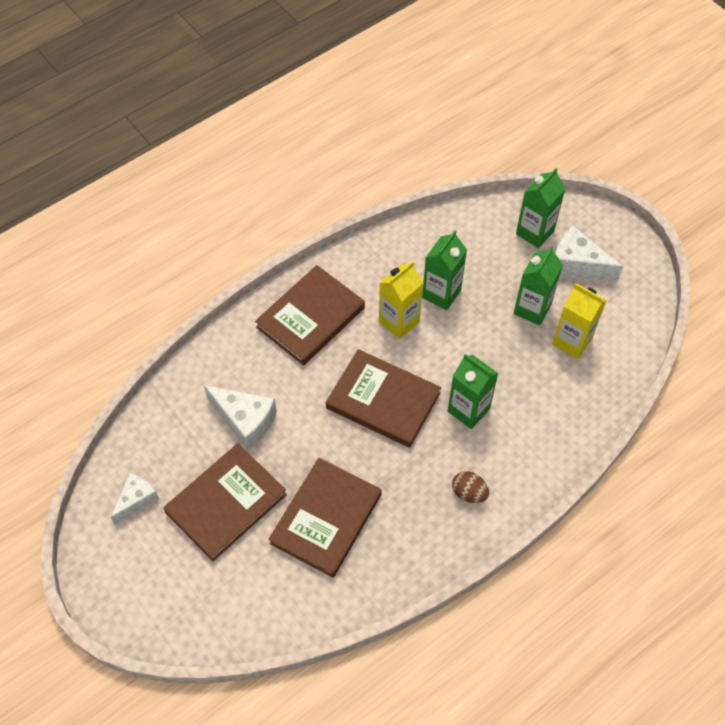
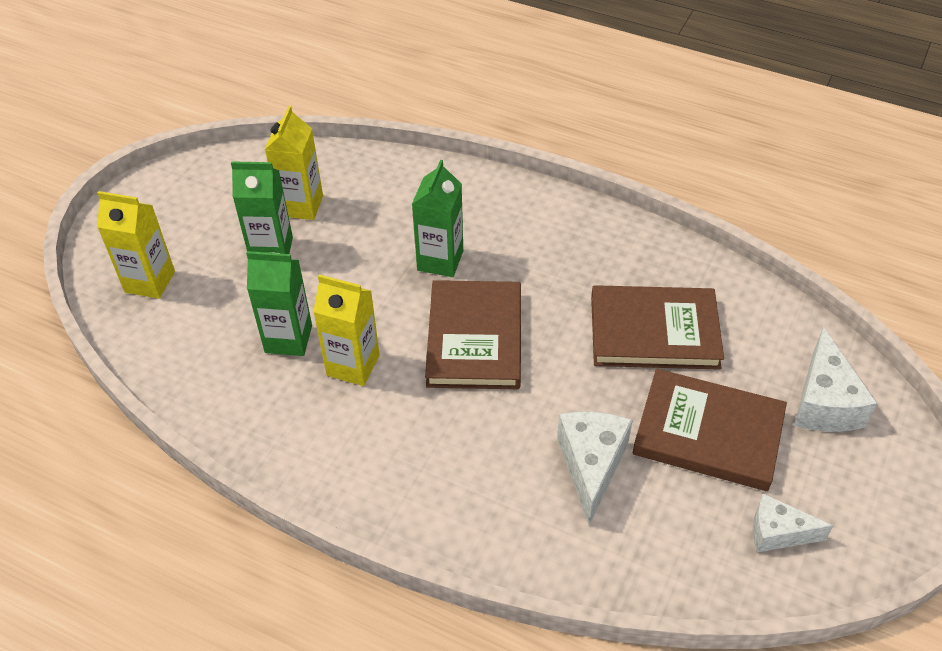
camera: 115 degrees left, 10 degrees down
(310, 317) = (395, 463): brown book -> none
(469, 493) = (539, 228): brown egg -> none
(535, 232) = (150, 282): green carton -> yellow carton
(576, 265) = (188, 231): white cheese -> white cheese (824, 402)

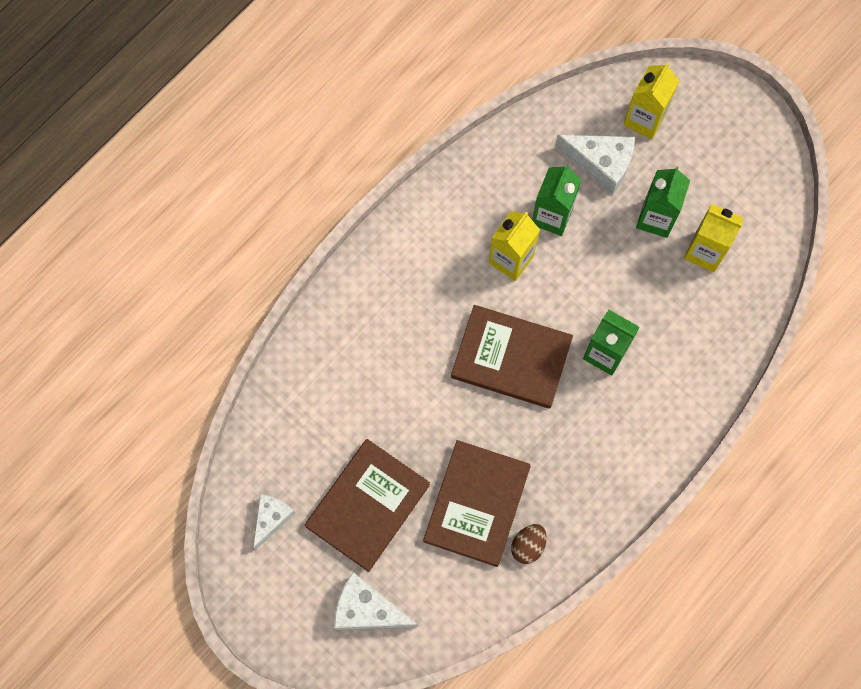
camera: 105 degrees right, 25 degrees up
(591, 466) = (366, 408): white cheese -> white cheese (600, 164)
(675, 279) = (528, 545): none -> brown egg

